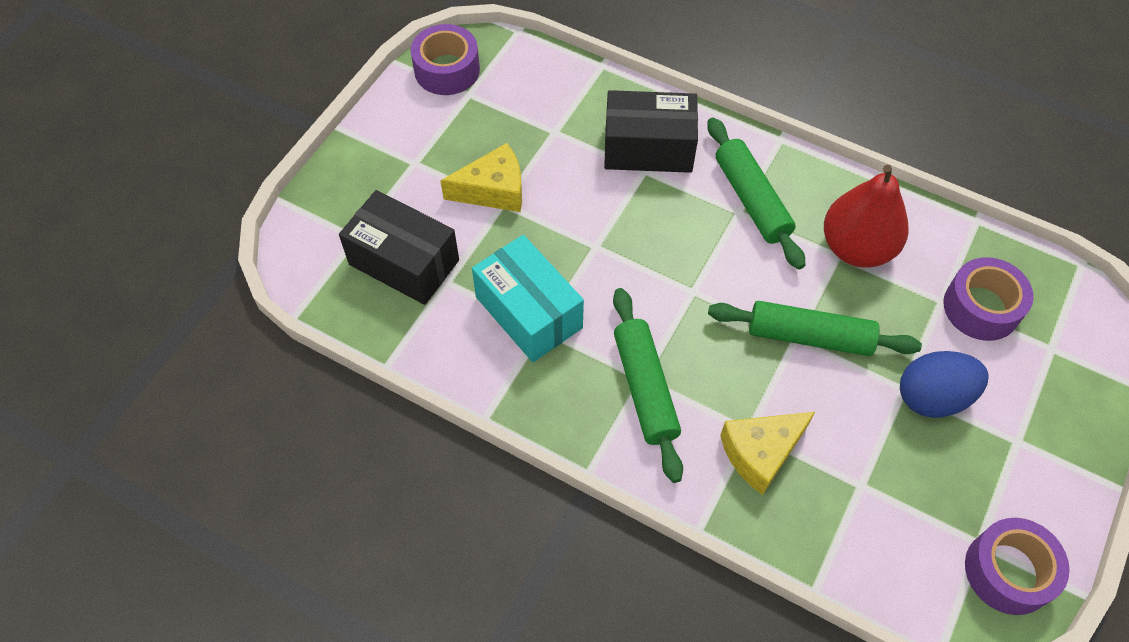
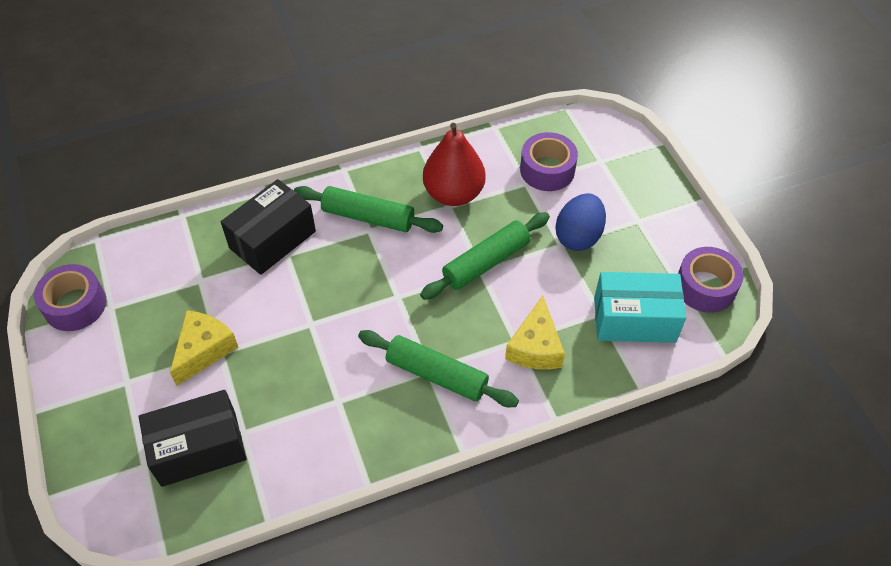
camera: 50 degrees left, 5 degrees down
(528, 312) = (318, 400): turquoise box -> turquoise box (634, 320)

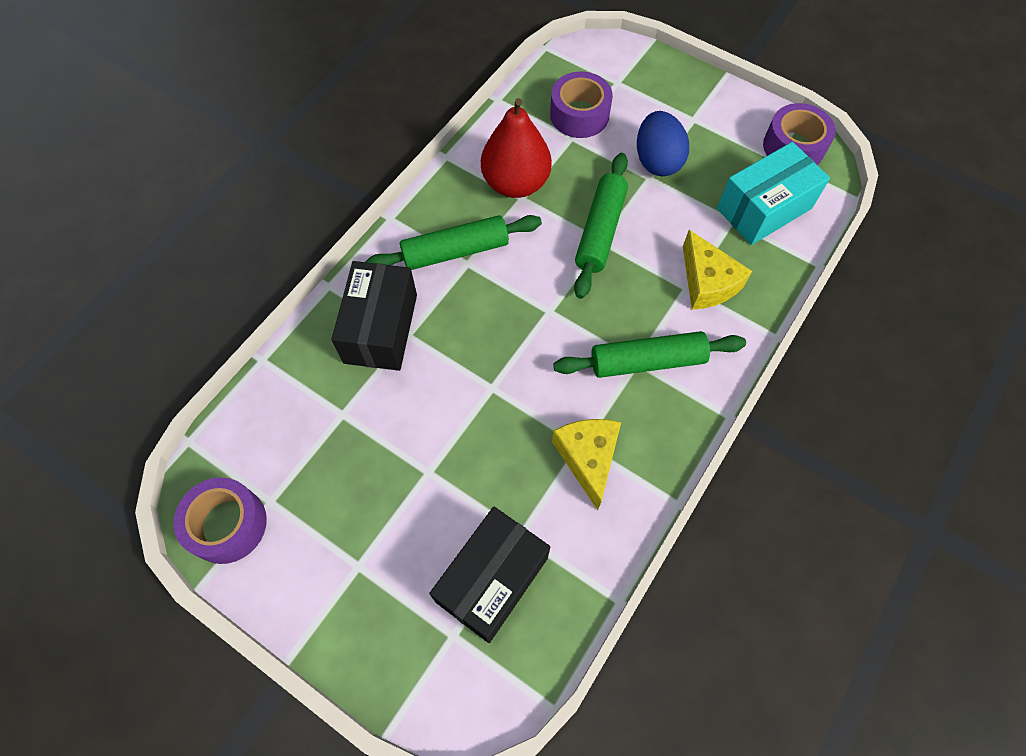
camera: 35 degrees left, 10 degrees up
(204, 350) = (410, 481): yellow cheese -> yellow cheese (588, 458)

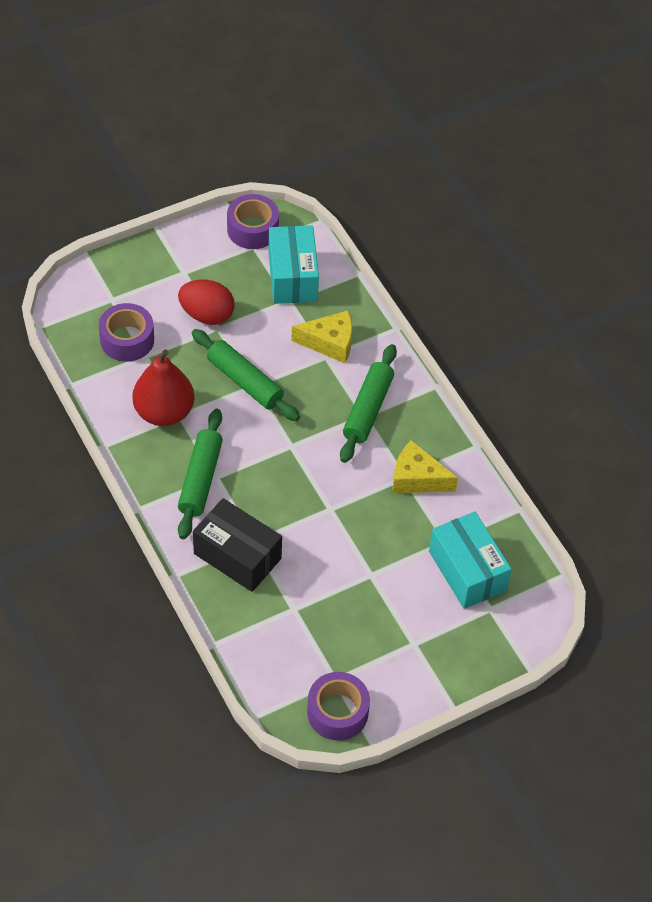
camera: 65 degrees left, 10 degrees down
(492, 580) = (467, 571): black box -> turquoise box
(657, 161) = (207, 315): blue egg -> red egg

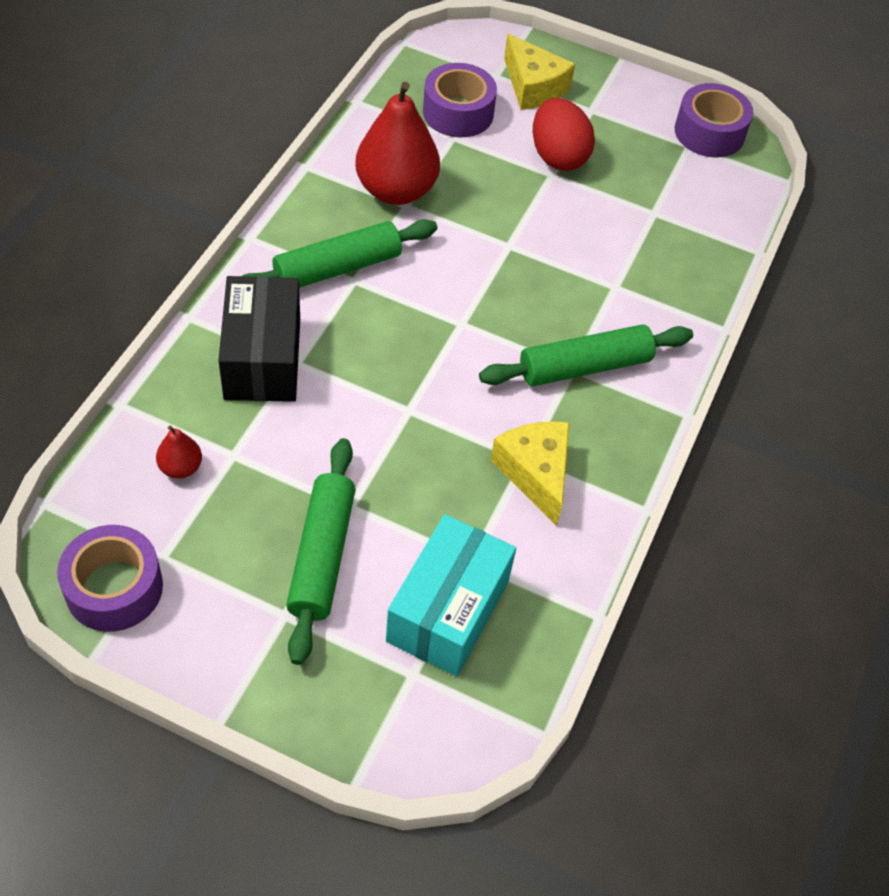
camera: 50 degrees right, 0 degrees up
(245, 382) = (505, 235): green rolling pin -> green rolling pin (322, 556)
(282, 638) = (181, 467): none -> red pear
(293, 277) = (688, 198): turquoise box -> none
(330, 343) = (637, 279): yellow cheese -> yellow cheese (533, 87)

